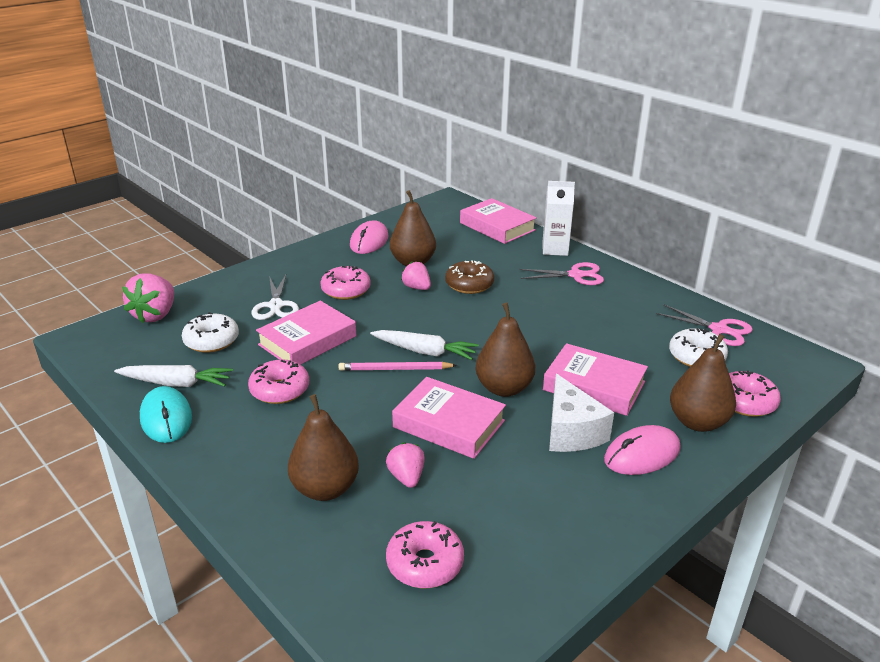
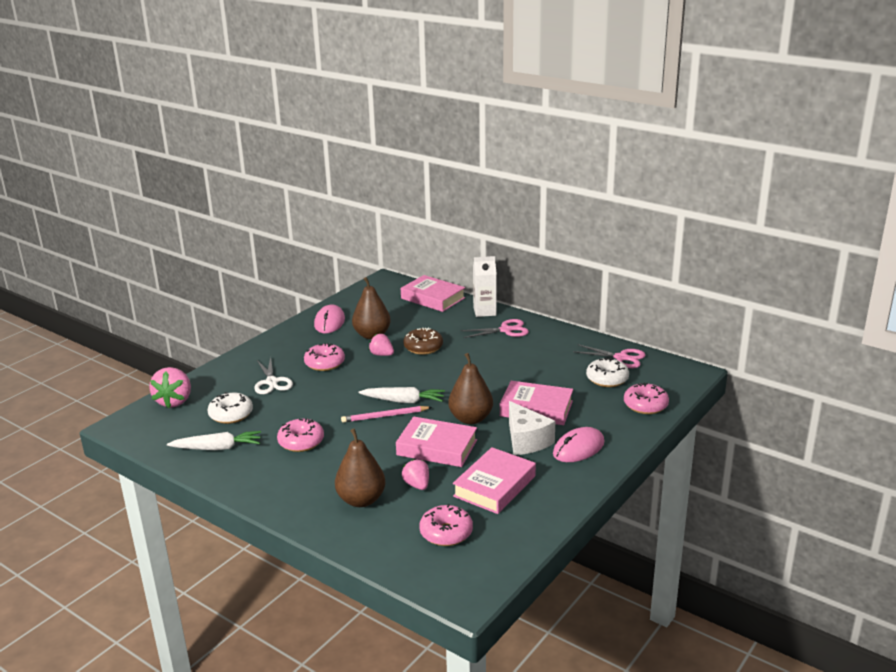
camera: 10 degrees left, 5 degrees down
(166, 418) = (221, 472): turquoise mouse -> none
(307, 340) = (308, 404): pink book -> pink book (494, 486)
(697, 422) = (614, 423): brown pear -> none

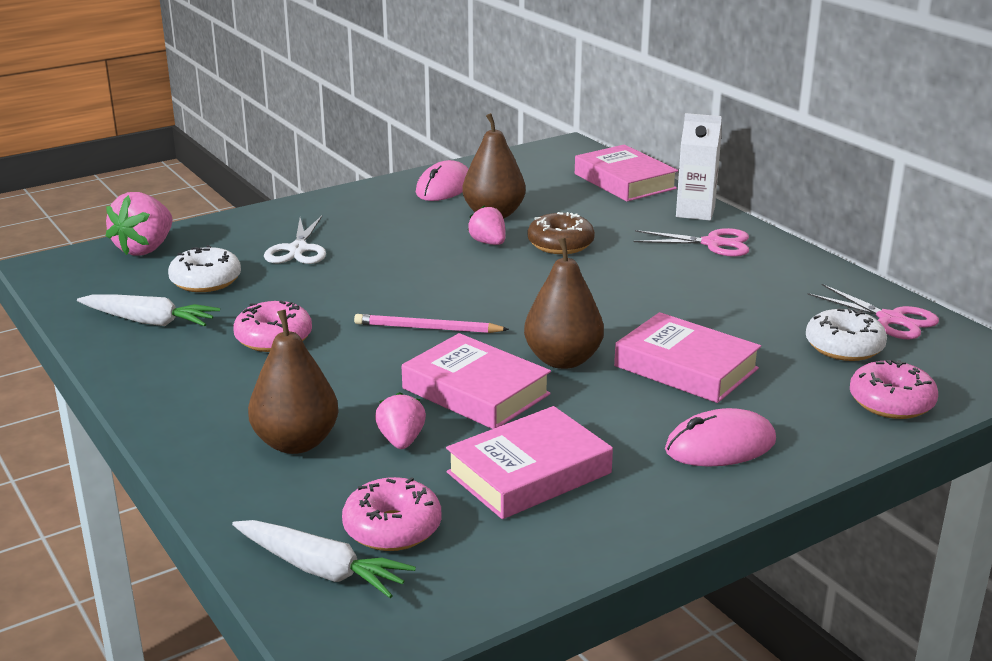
camera: 20 degrees right, 0 degrees up
(324, 363) = (394, 239): pink donut -> none
(403, 401) = (473, 313): white carrot -> white carrot (321, 569)
(526, 440) = (634, 413): white cheese -> none

